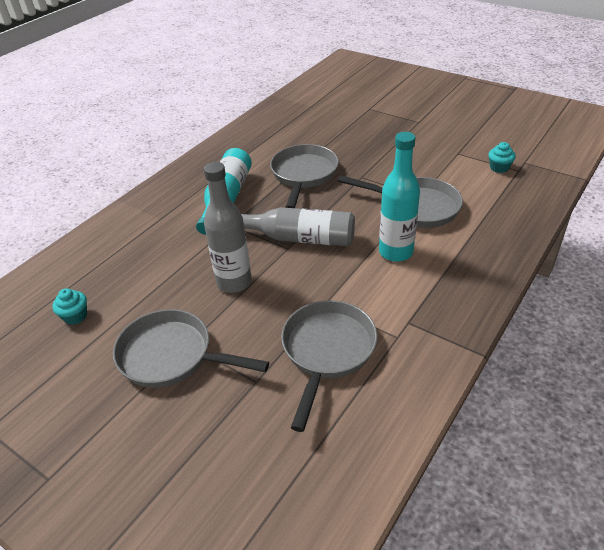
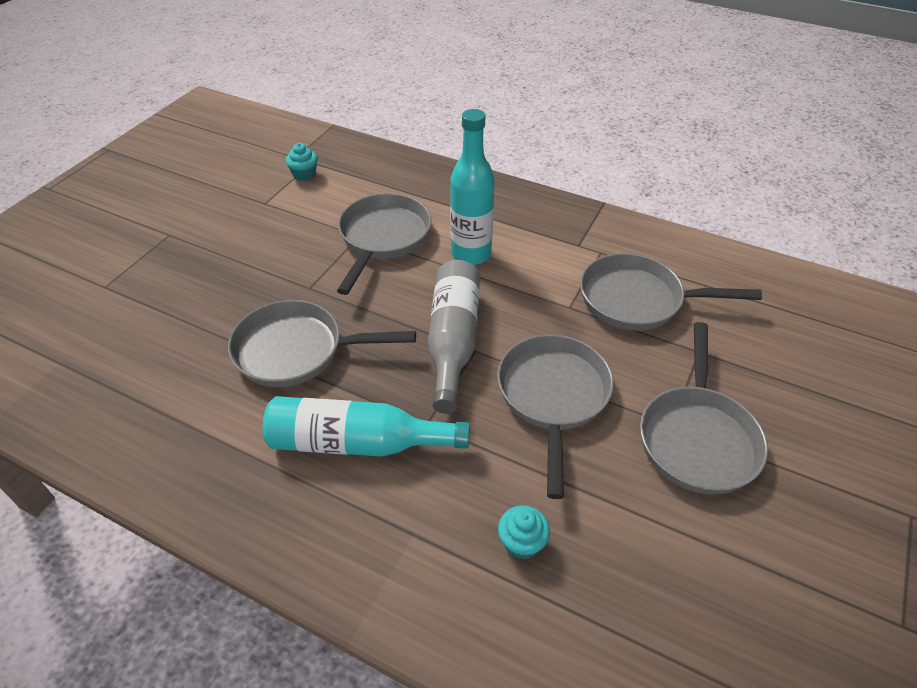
camera: 100 degrees left, 5 degrees up
(75, 316) = (674, 590): turquoise cupcake -> turquoise cupcake (521, 542)
(234, 282) = (553, 397): grey bottle -> grey pan

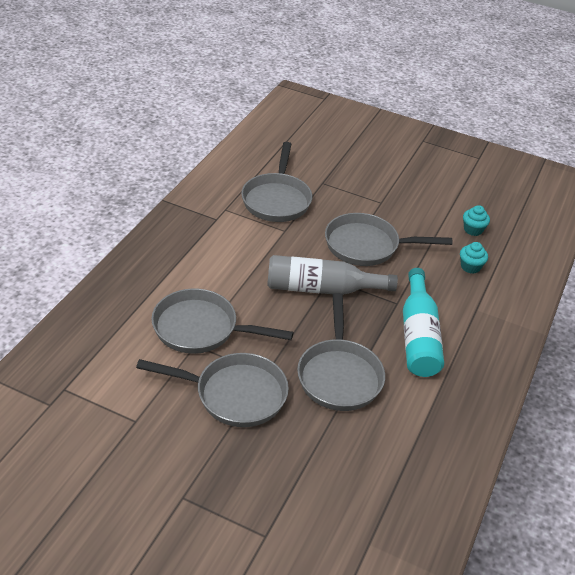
camera: 95 degrees left, 5 degrees down
(304, 174) = (87, 393): turquoise cupcake -> turquoise cupcake (473, 230)
(471, 254) = (225, 276): turquoise bottle -> none
(697, 437) = (388, 195): grey pan -> grey pan (234, 394)

